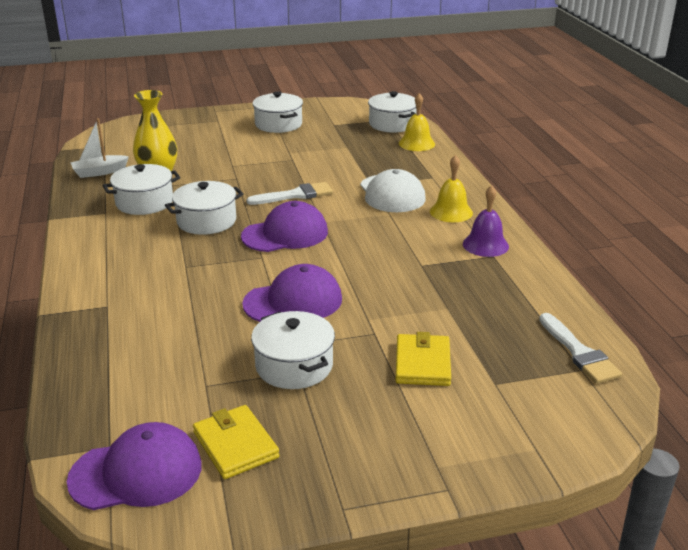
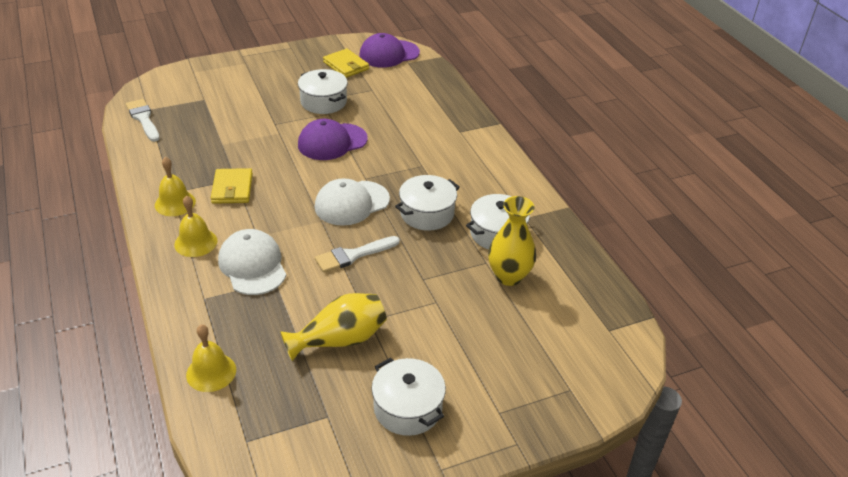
camera: 170 degrees right, 10 degrees up
(99, 172) = (575, 277): white boat -> none
(285, 234) = (352, 203): purple cap -> white cap
(318, 151) = (340, 340): none -> yellow vase
(392, 124) = (240, 426): white pot -> none
(422, 363) = (245, 107): yellow wallet -> yellow wallet (232, 188)
(485, 245) = (175, 203): purple bell -> yellow bell

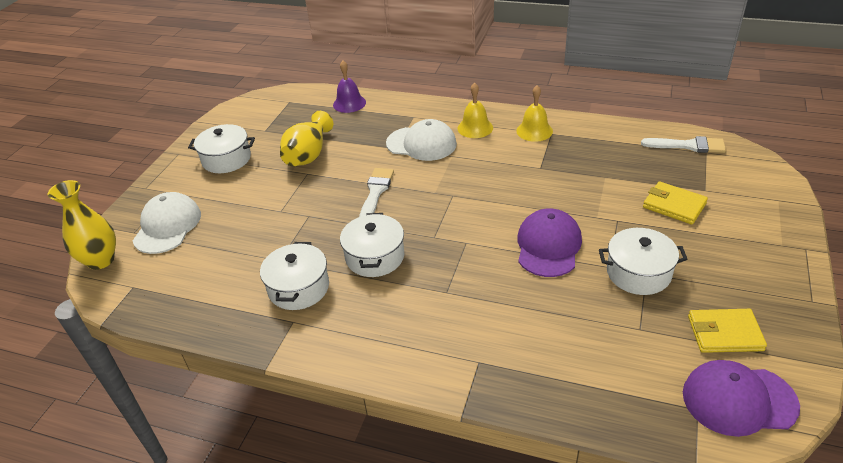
camera: 135 degrees right, 0 degrees up
(211, 372) = (349, 103): yellow bell -> purple bell
(232, 188) = (527, 162): yellow wallet -> yellow wallet (674, 205)
(352, 203) = (438, 218): white cap -> white cap (167, 226)
(389, 54) = (739, 400): purple cap -> purple cap turned 105 degrees counterclockwise
(509, 276) = (249, 264): yellow vase -> yellow vase (101, 260)

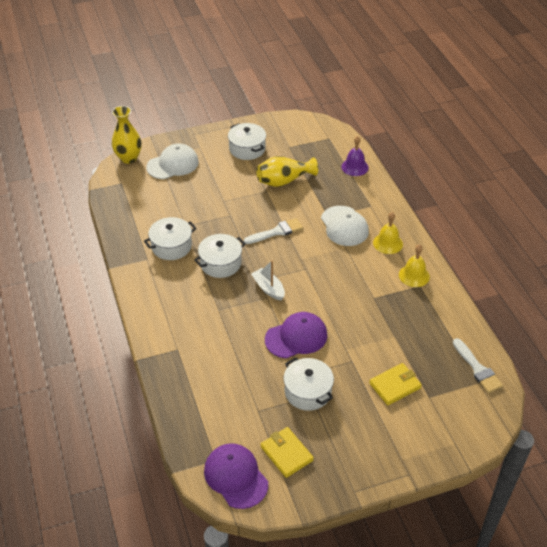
camera: 50 degrees right, 5 degrees up
(454, 235) = (268, 288): none -> white boat
(674, 205) = (395, 385): yellow wallet -> yellow wallet turned 60 degrees clockwise

